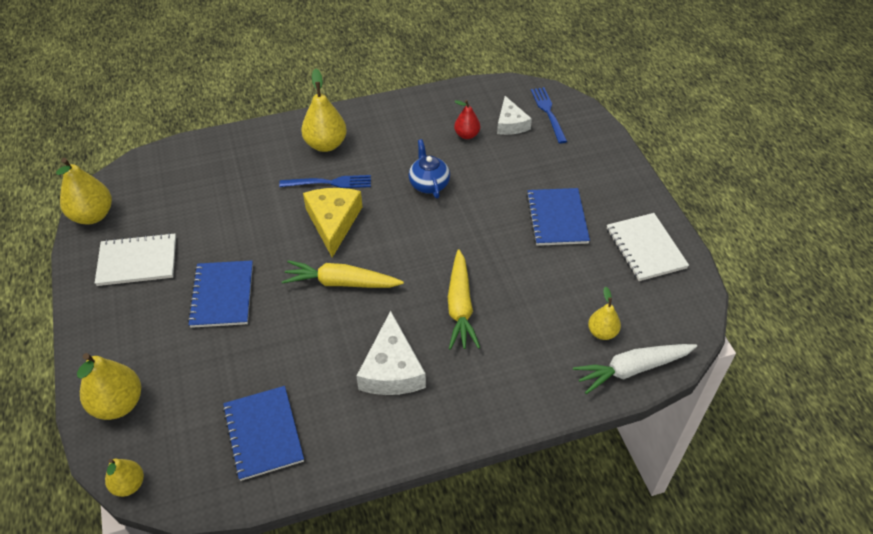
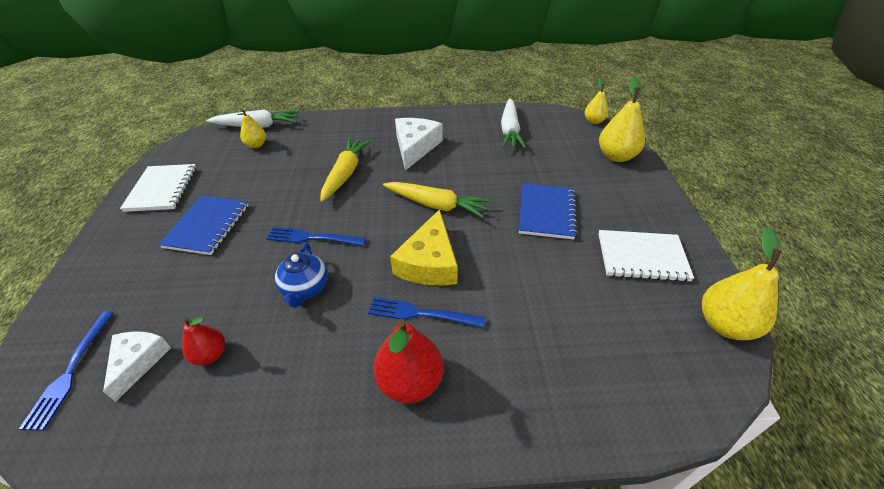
camera: 165 degrees left, 5 degrees down
(263, 434) = (510, 130): blue notebook -> white carrot
(326, 144) = (410, 381): yellow pear -> red pear
(450, 225) = (312, 238): none -> blue fork

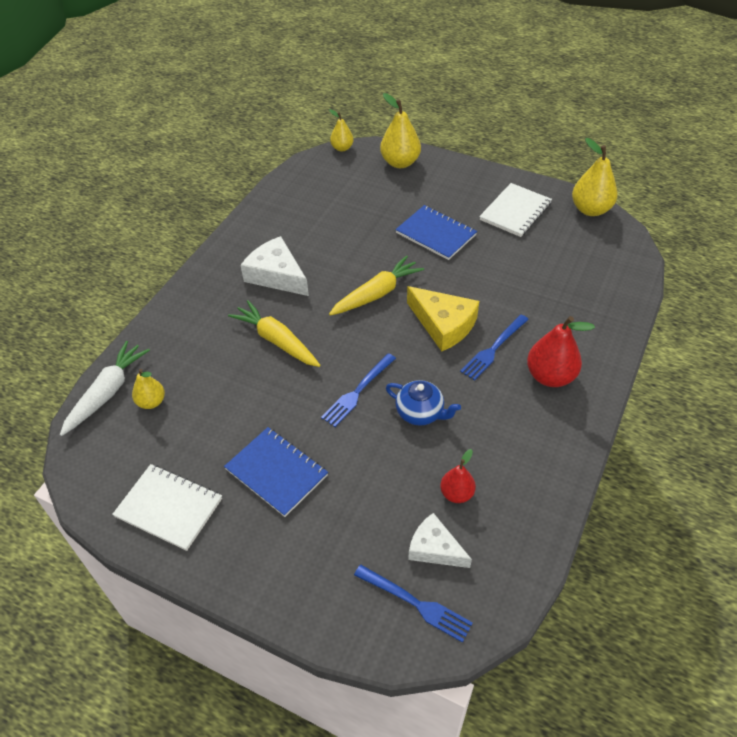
camera: 60 degrees left, 5 degrees up
(510, 130) = (308, 202): white carrot -> none

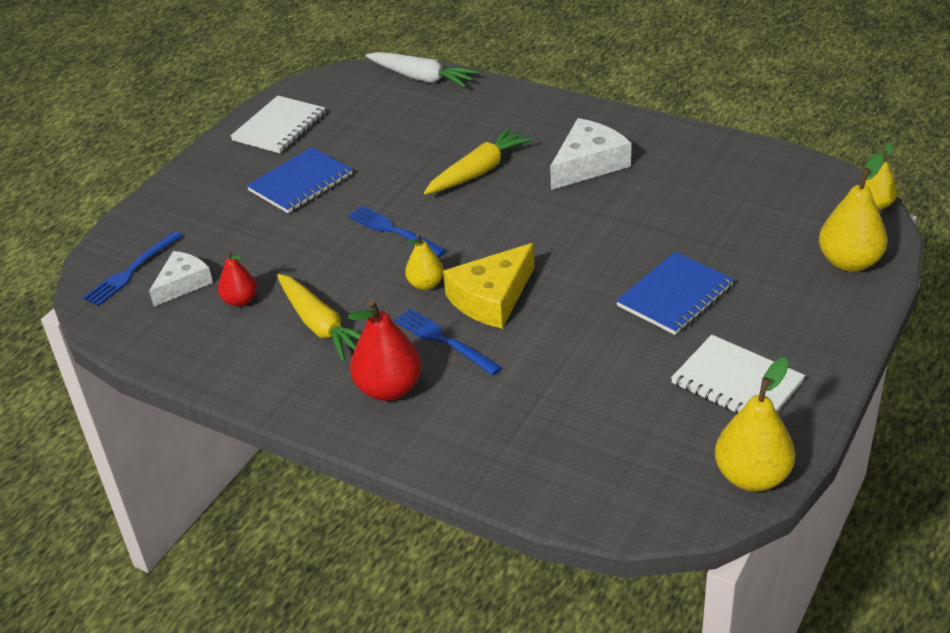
camera: 95 degrees right, 10 degrees down
(151, 402) = (404, 103): yellow pear -> yellow pear (425, 284)
(376, 294) = (551, 242): yellow carrot -> yellow carrot (320, 325)
(420, 413) = (353, 277): blue teapot -> none

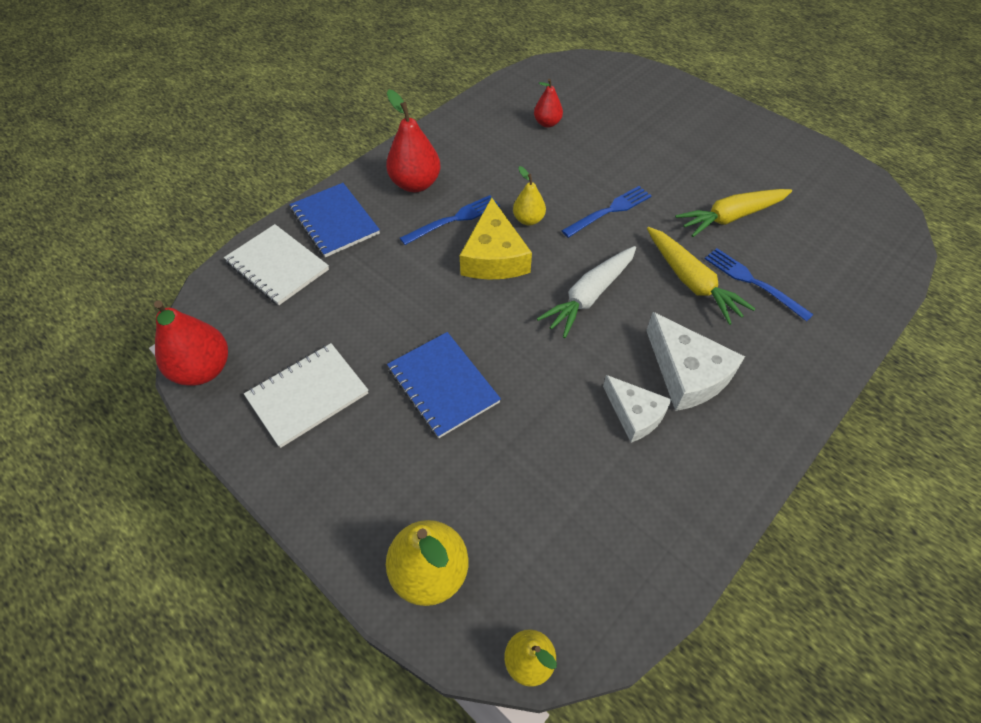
camera: 100 degrees right, 15 degrees up
(131, 271) = (601, 77): blue fork -> blue fork (752, 282)
(183, 284) = (577, 99): white cheese -> white cheese (634, 414)
(279, 127) = (792, 160): white notebook -> white notebook (277, 266)
(301, 183) = (697, 165): blue notebook -> blue notebook (334, 221)
(320, 325) = (501, 158): yellow carrot -> yellow carrot (731, 217)
(421, 78) = (884, 267): white carrot -> white carrot (589, 296)
(491, 298) = (494, 256): yellow cheese -> yellow cheese turned 150 degrees counterclockwise
(752, 476) = (203, 369): yellow pear -> red pear

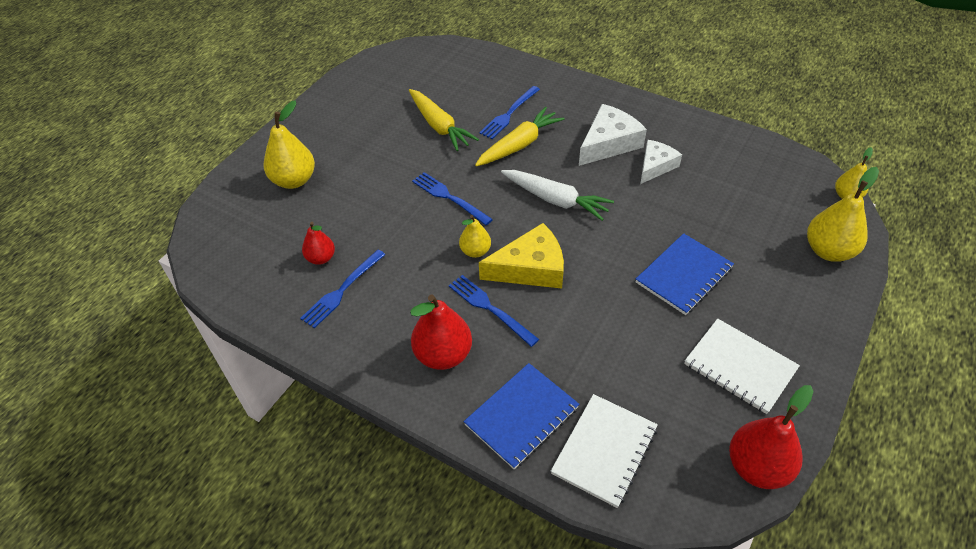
camera: 100 degrees left, 5 degrees down
(505, 133) = (342, 291): none -> blue fork
(652, 111) = (294, 180): none -> yellow pear

